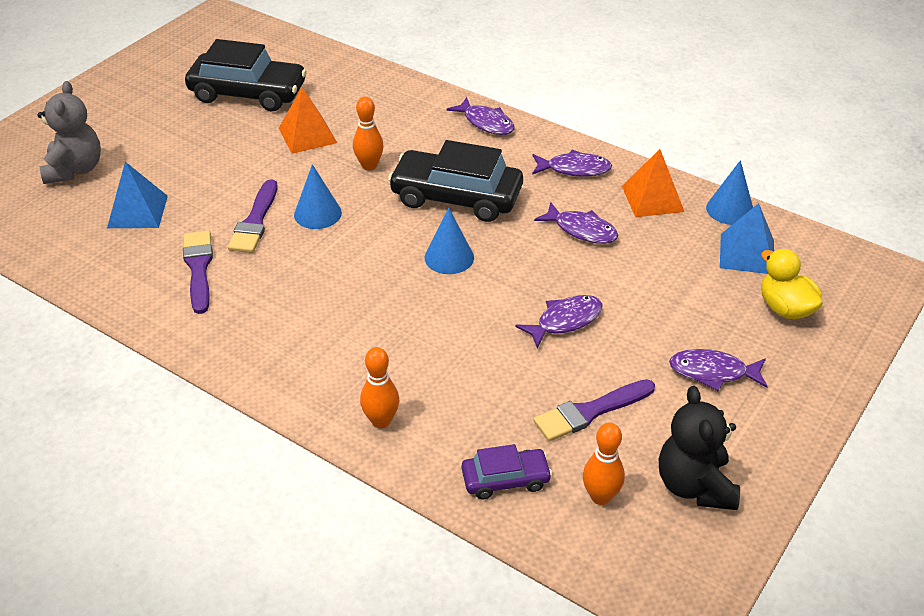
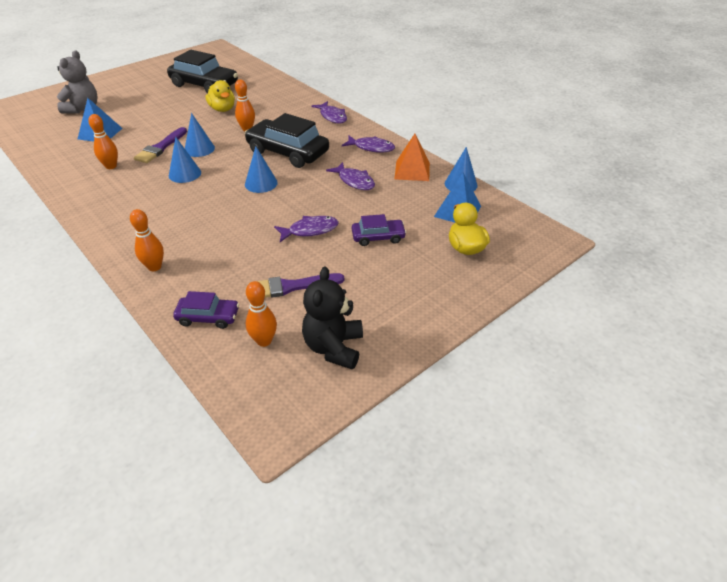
camera: 15 degrees right, 0 degrees up
(198, 268) = (111, 166): purple brush -> orange bowling pin
(307, 135) = (222, 109): orange pyramid -> yellow duck
(324, 261) = (185, 174): none -> blue cone
(663, 314) = (378, 237): none -> purple car
(712, 372) = (390, 278): purple fish -> none

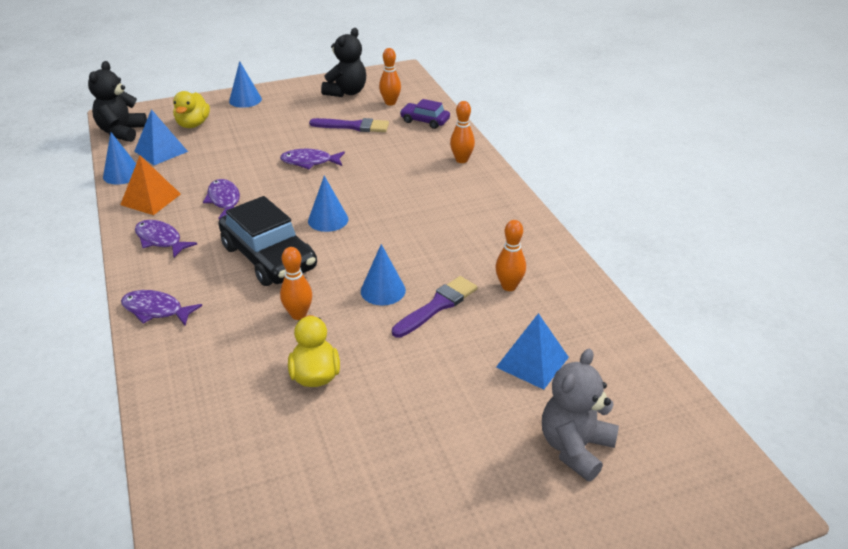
camera: 160 degrees left, 5 degrees down
(185, 174) = (413, 252): blue cone -> blue cone (245, 100)
(204, 85) = (318, 473): black car -> none
(332, 116) = (156, 310): purple fish -> purple fish turned 60 degrees counterclockwise
(378, 237) = (255, 145): purple car -> none
(521, 223) = (122, 132): none -> black teddy bear

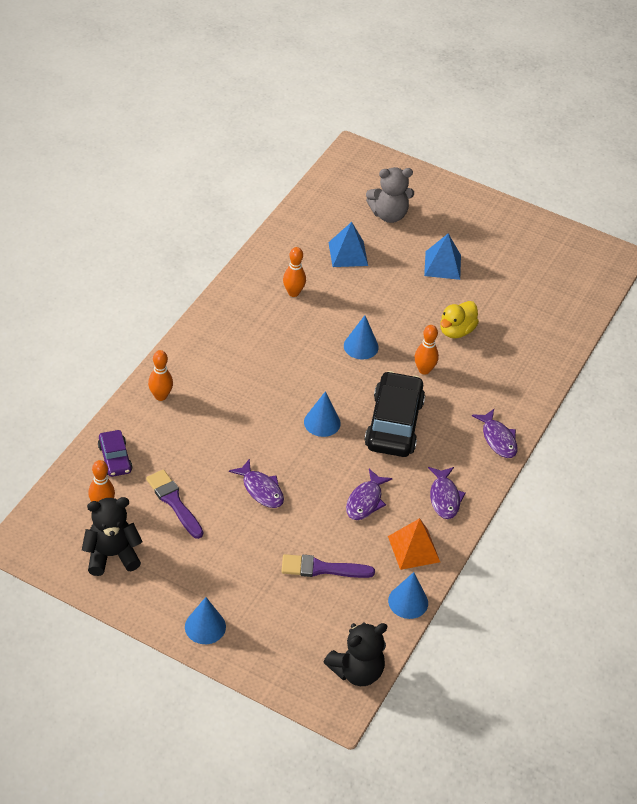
camera: 135 degrees left, 10 degrees up
(161, 151) = (352, 608): blue pyramid -> blue pyramid (442, 265)
(193, 124) = (289, 626): yellow duck -> none
(437, 306) = (346, 314): purple brush -> purple brush (322, 568)

